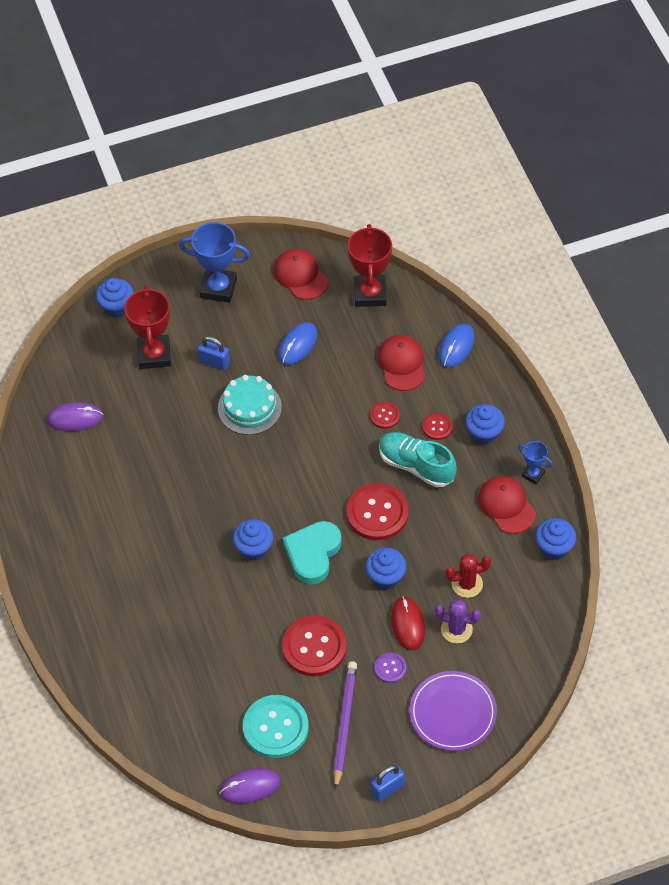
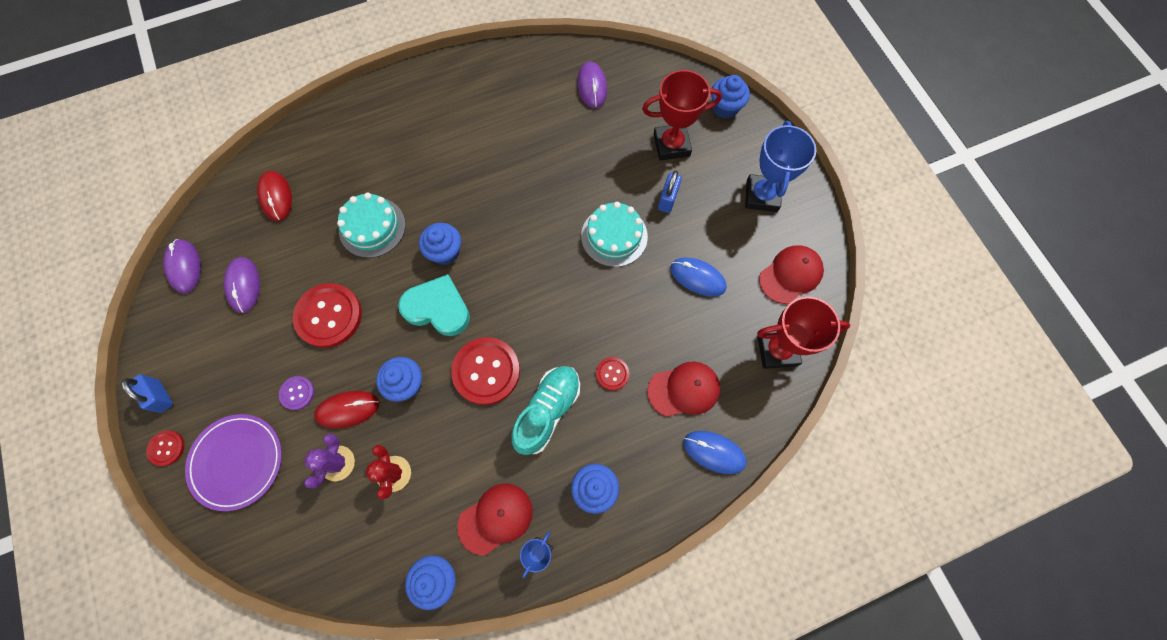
camera: 85 degrees right, 15 degrees up
(175, 708) = (276, 197): none -> red mouse
(220, 614) = (372, 227): none -> turquoise cake
(275, 727) = (244, 285): turquoise button -> purple mouse
(344, 724) = (239, 350): purple pencil -> none
(437, 427) = (600, 433): red button -> red button (166, 448)

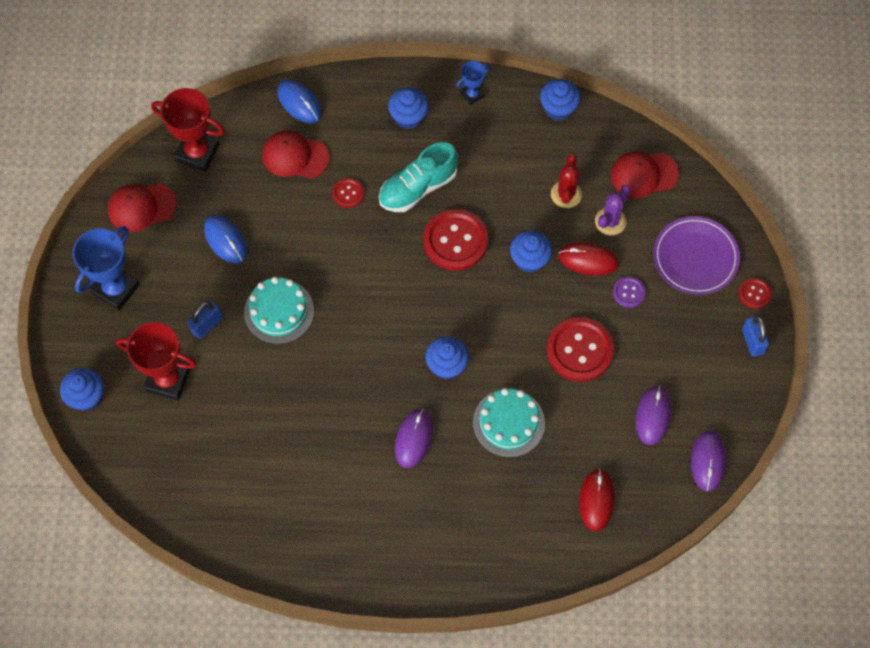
camera: 155 degrees left, 5 degrees down
(438, 308) = (476, 314): turquoise heart -> none
(496, 518) = (496, 129): red cap -> red cap (644, 174)
(592, 87) = (209, 485): purple mouse -> purple mouse (414, 439)

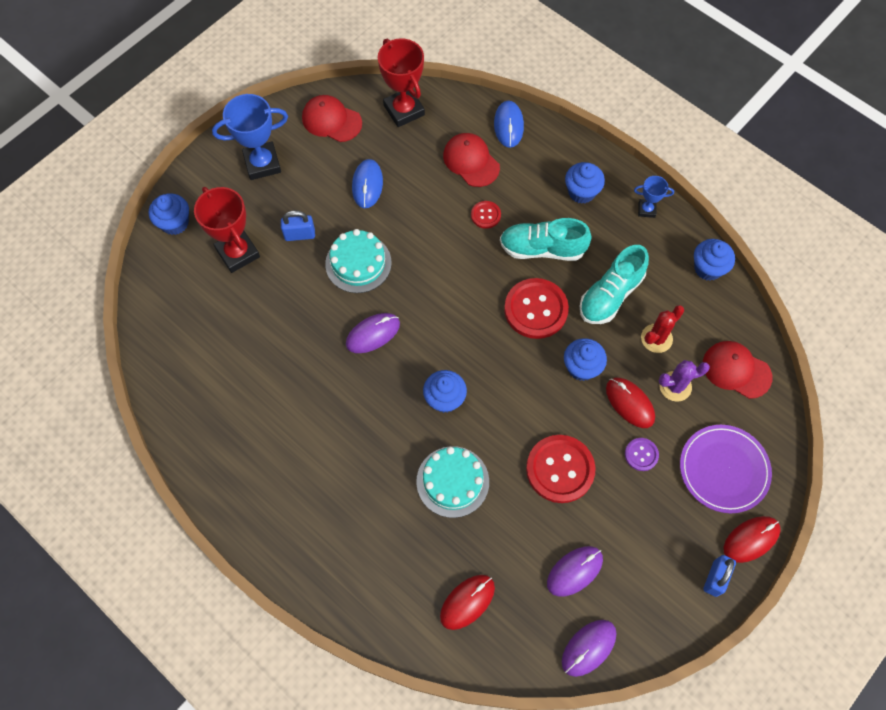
camera: 40 degrees right, 0 degrees up
(414, 439) = (369, 435): purple mouse -> purple mouse (373, 334)
(503, 186) = (610, 295): none -> turquoise shoe
(754, 294) = (751, 539): red button -> red mouse

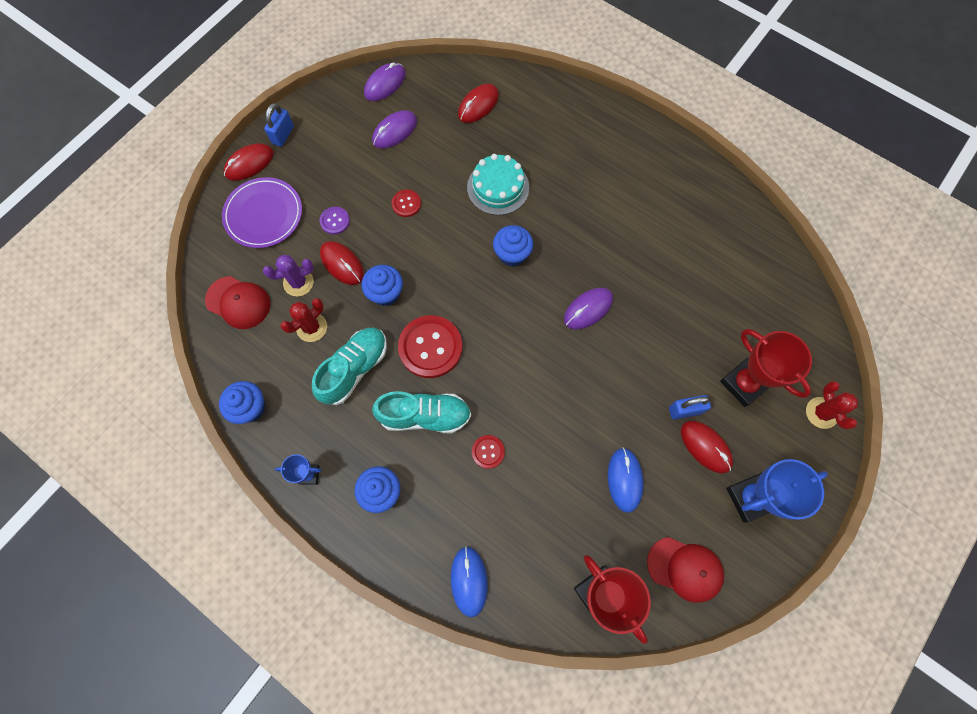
camera: 175 degrees right, 5 degrees up
(175, 223) = (821, 413): blue cupcake -> red cactus
(289, 204) = (705, 447): none -> red mouse
(358, 263) = (616, 382): turquoise cake -> none
(471, 161) = (510, 523): red cap -> none
(560, 469) = (406, 204): red button -> red button, size x0.49

